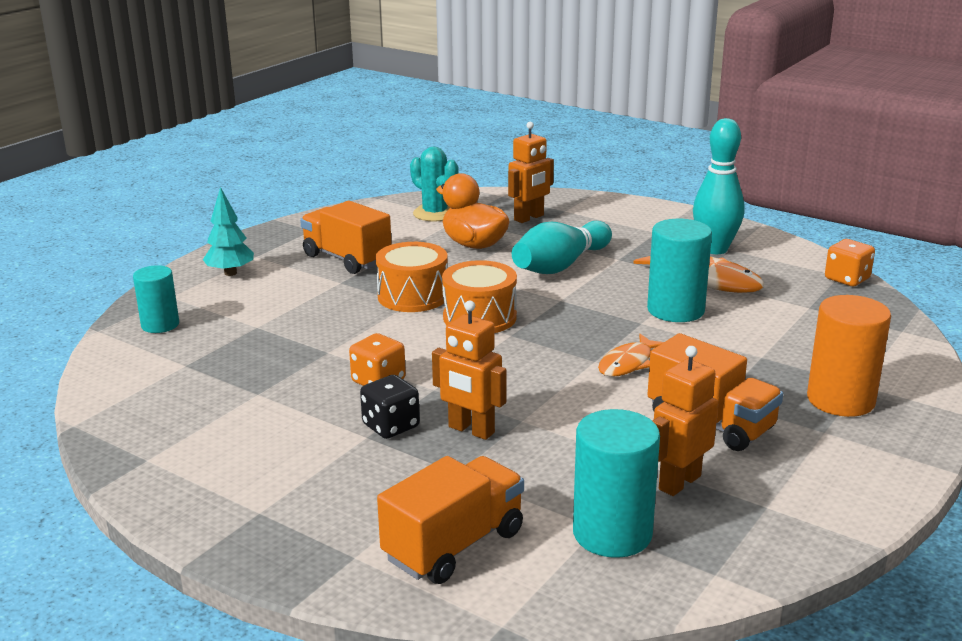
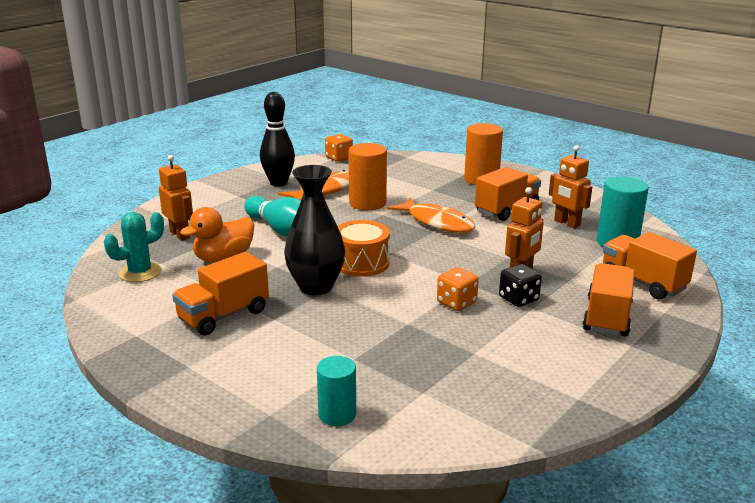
camera: 85 degrees left, 0 degrees up
(230, 273) = (226, 379): turquoise tree -> none
(338, 498) = (607, 317): none -> orange truck
(413, 296) = (316, 287): orange drum -> black vase
(628, 363) = (437, 222): orange fish -> orange fish, size x1.62
(675, 310) = (367, 203): turquoise cylinder -> orange cylinder
(714, 249) = (278, 183): turquoise bowling pin -> black bowling pin

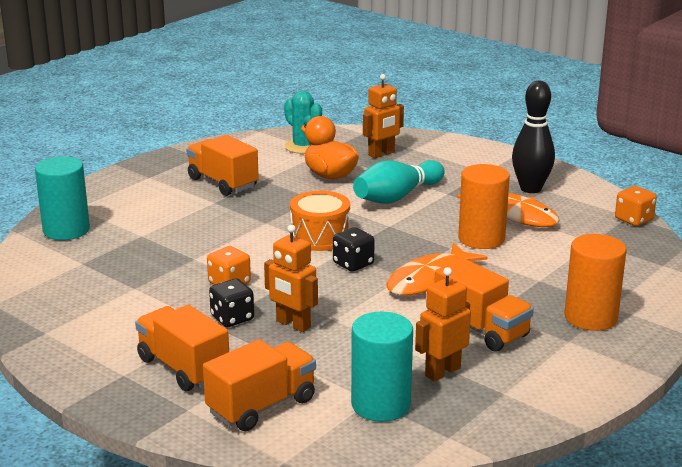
camera: 90 degrees right, 0 degrees up
(316, 287) = (270, 217): black vase -> none
(337, 414) = (66, 230): turquoise cylinder -> turquoise cylinder, size x1.55
(413, 249) = (353, 264): none -> black dice
(607, 317) = (183, 368): orange truck -> orange truck turned 150 degrees counterclockwise

